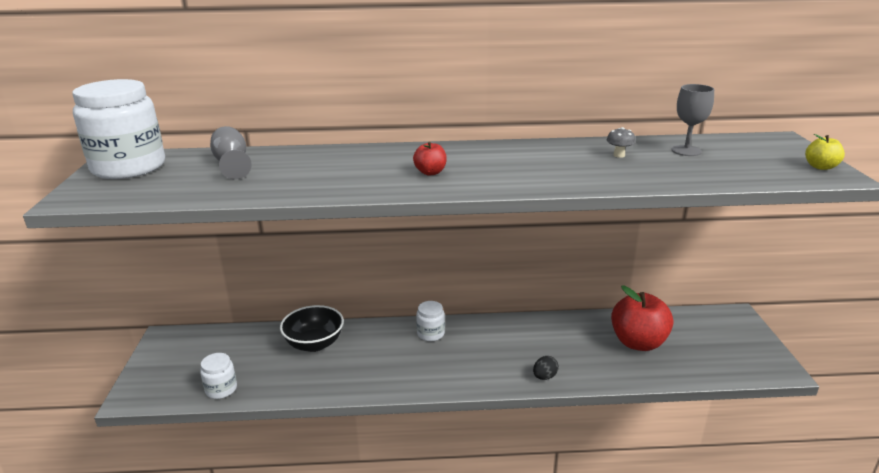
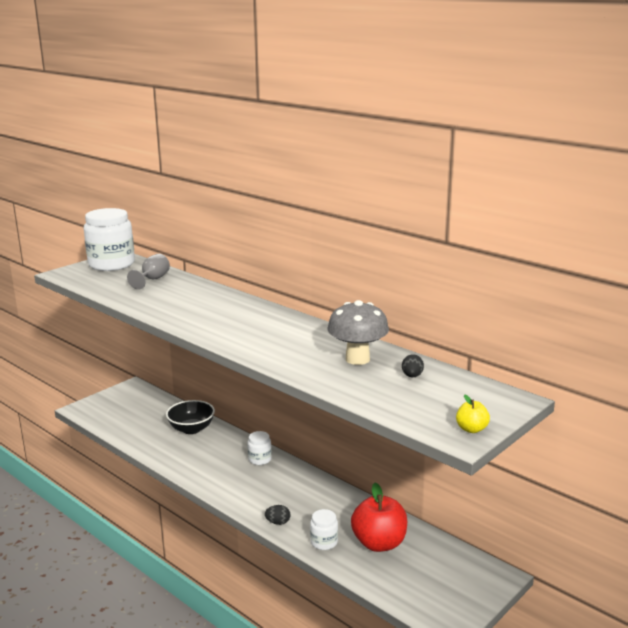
camera: 45 degrees right, 5 degrees down
(221, 389) = (116, 427): white jar -> white jar (324, 542)
(430, 172) = (225, 323): red apple -> none
(619, 155) = (357, 359): grey mushroom -> grey mushroom, size x2.45
(686, 151) = (412, 376): grey goblet -> black egg

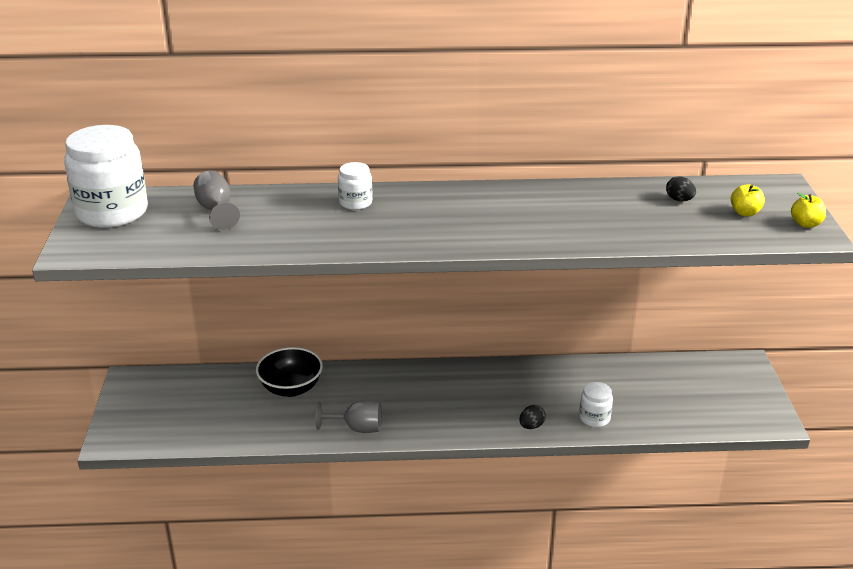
camera: 45 degrees left, 10 degrees up
(187, 466) = (357, 428): none -> grey goblet
(259, 459) = (414, 379): white jar -> white jar (355, 203)
(357, 359) = (609, 205): grey mushroom -> none
(379, 543) = (634, 392): red apple -> none
(441, 403) = (745, 213): none -> yellow apple

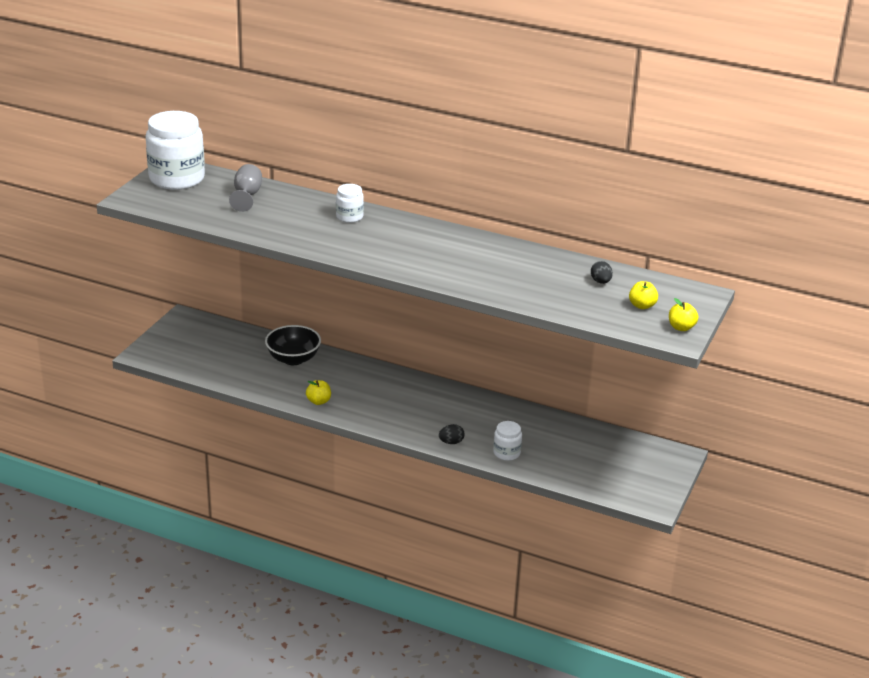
camera: 25 degrees right, 0 degrees up
(357, 428) = (318, 401): grey goblet -> yellow apple

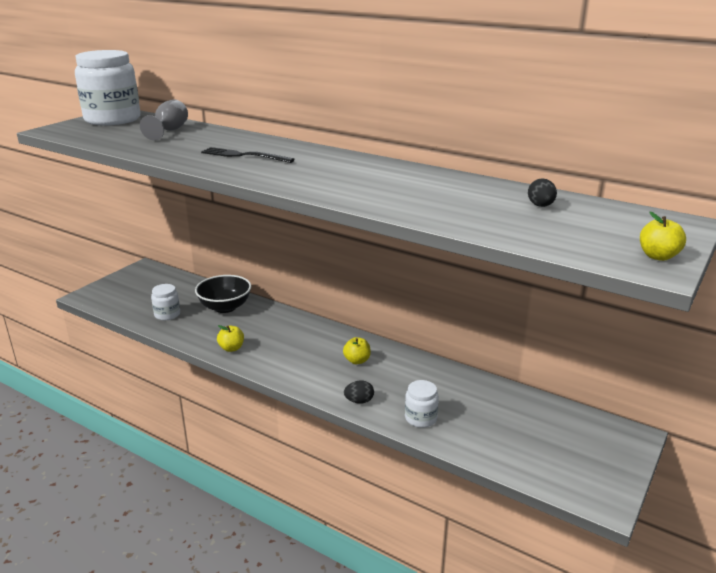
camera: 10 degrees right, 5 degrees down
(339, 230) = (244, 156): none -> black fork
(349, 217) = (263, 147): white jar -> white jar (167, 314)
(642, 306) = (597, 231): yellow apple -> yellow apple (357, 360)

